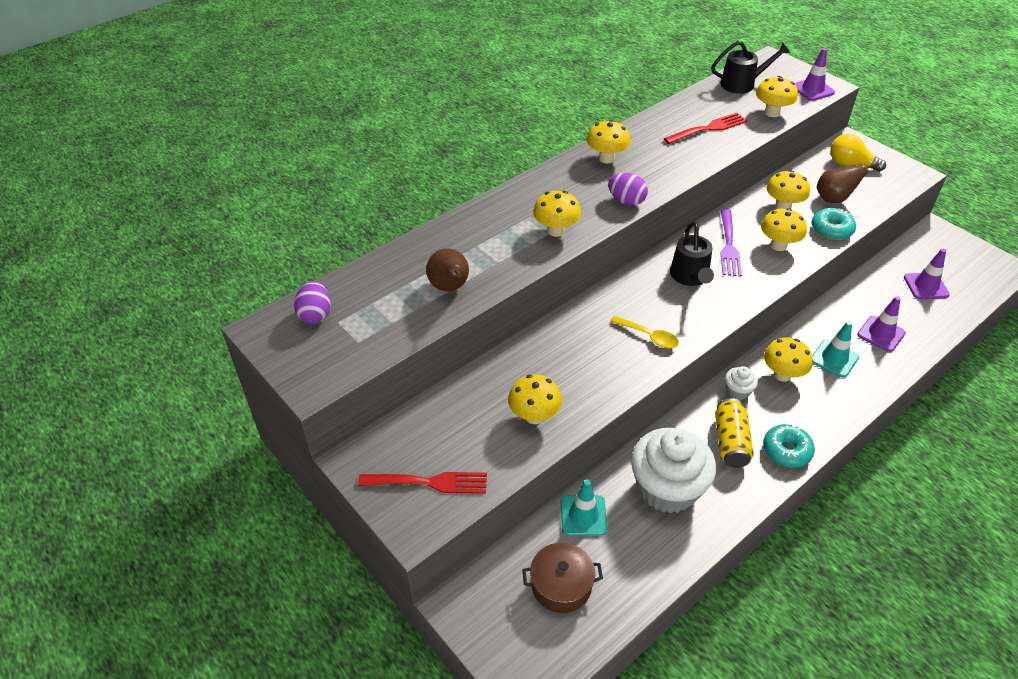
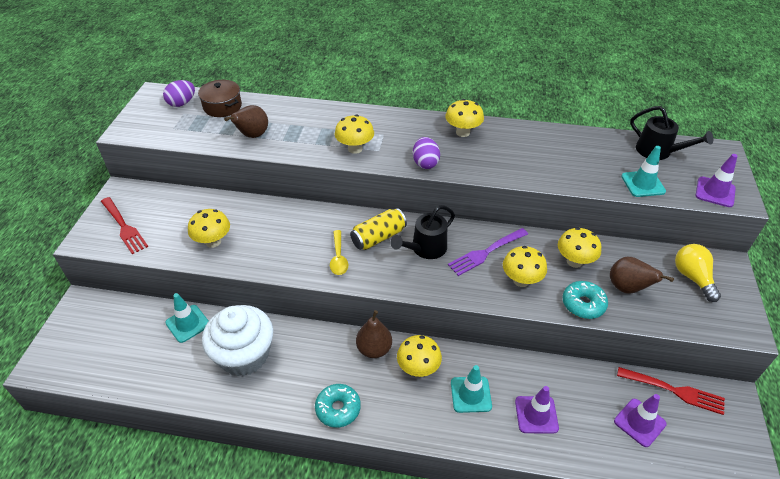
camera: 50 degrees right, 0 degrees up
(561, 585) = (124, 342): brown pot -> brown pot (222, 106)
(708, 128) = (569, 161): red fork -> red fork (674, 391)
(730, 442) = (318, 370): yellow can -> yellow can (378, 237)
(738, 391) = (374, 349): white cupcake -> brown pear
(772, 113) = (643, 184): yellow mushroom -> turquoise traffic cone

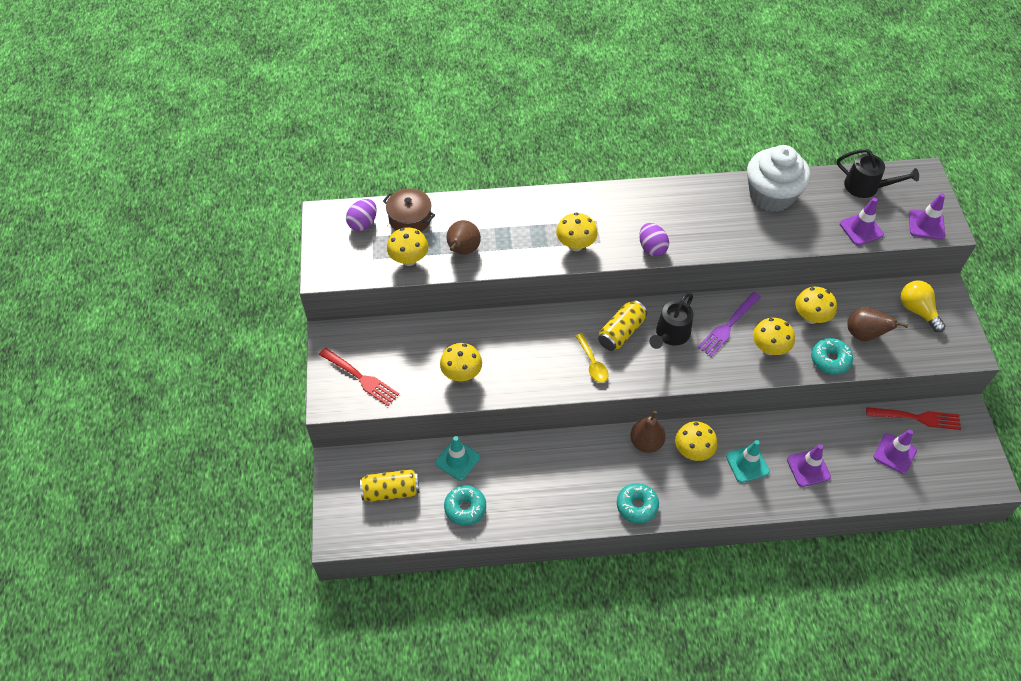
camera: 15 degrees left, 10 degrees up
(112, 337) = (391, 491): none -> yellow can
(170, 369) = (465, 508): none -> turquoise donut
(244, 355) = (528, 478): white cupcake -> white cupcake (771, 195)
(463, 132) = (674, 202): yellow mushroom -> yellow mushroom (409, 259)
(643, 184) = (861, 229): turquoise traffic cone -> purple traffic cone

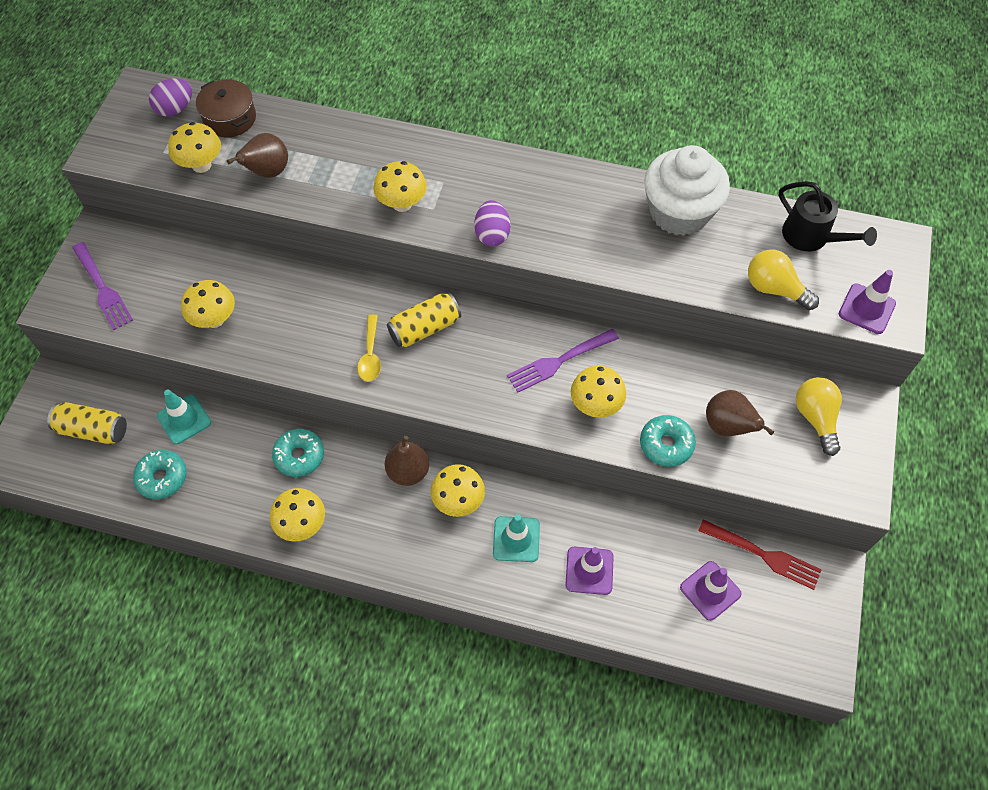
camera: 20 degrees right, 5 degrees up
(361, 378) = (102, 289): red fork -> purple fork
(637, 506) = (357, 544): turquoise donut -> turquoise donut (299, 456)
(670, 335) = (482, 350): black watering can -> none
(811, 317) = (670, 383): yellow mushroom -> yellow mushroom (302, 524)
(861, 229) = (774, 289): purple traffic cone -> yellow light bulb

